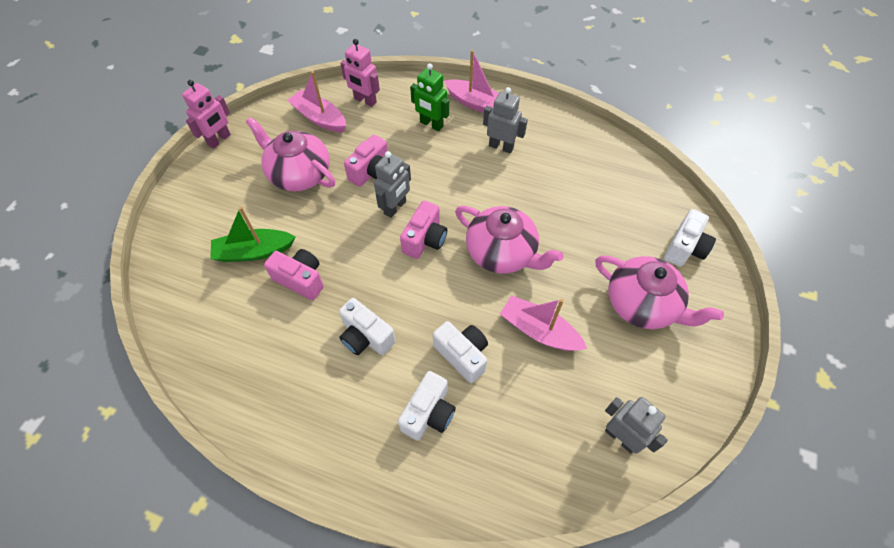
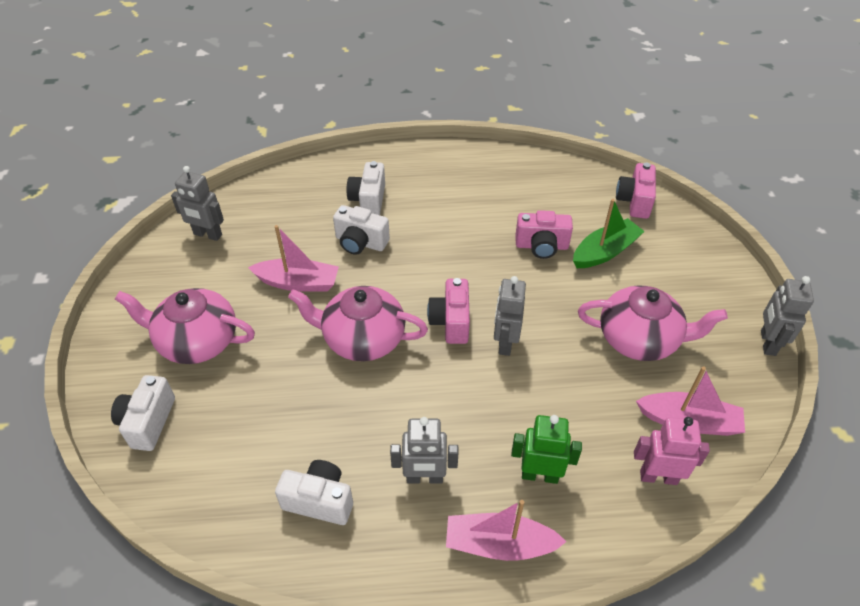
camera: 155 degrees right, 10 degrees down
(219, 140) = (767, 343): pink robot -> grey robot
(366, 337) = (451, 227): white camera -> white camera (319, 500)
(372, 172) = (563, 373): pink camera -> pink camera (634, 201)

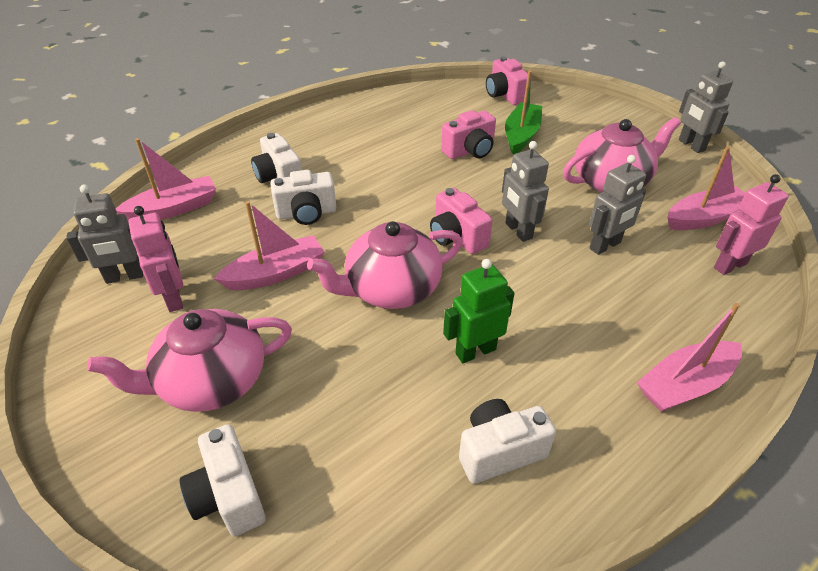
camera: 35 degrees left, 5 degrees down
(223, 267) = (174, 298): none -> pink robot
(277, 193) = (173, 209): none -> pink boat
(424, 478) = (570, 371): grey robot -> grey robot (605, 246)
(539, 475) = (653, 313): green robot -> green robot (475, 351)

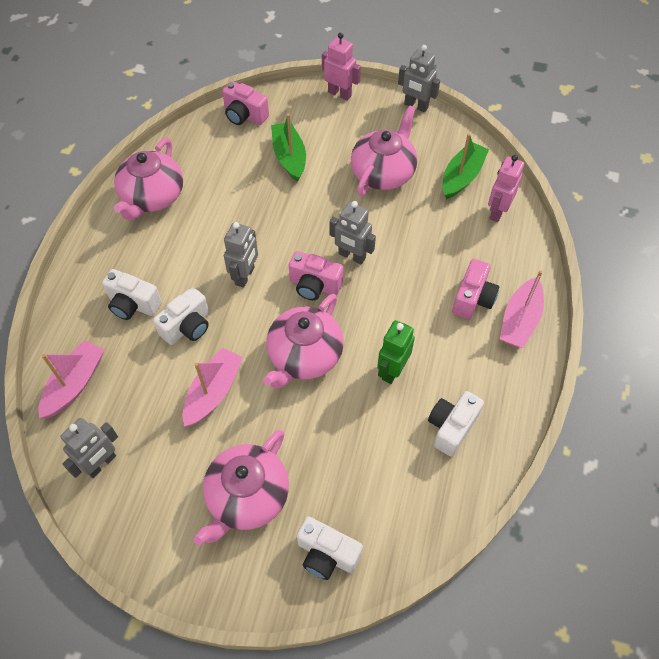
camera: 35 degrees left, 15 degrees up
(174, 298) = (158, 456): pink robot -> pink robot (339, 94)
(371, 116) = (152, 197): none -> pink teapot
(470, 151) = (262, 195): pink camera -> pink camera (473, 299)
(605, 246) = (415, 237): grey robot -> grey robot (245, 276)
(704, 218) = (462, 177): pink boat -> green boat

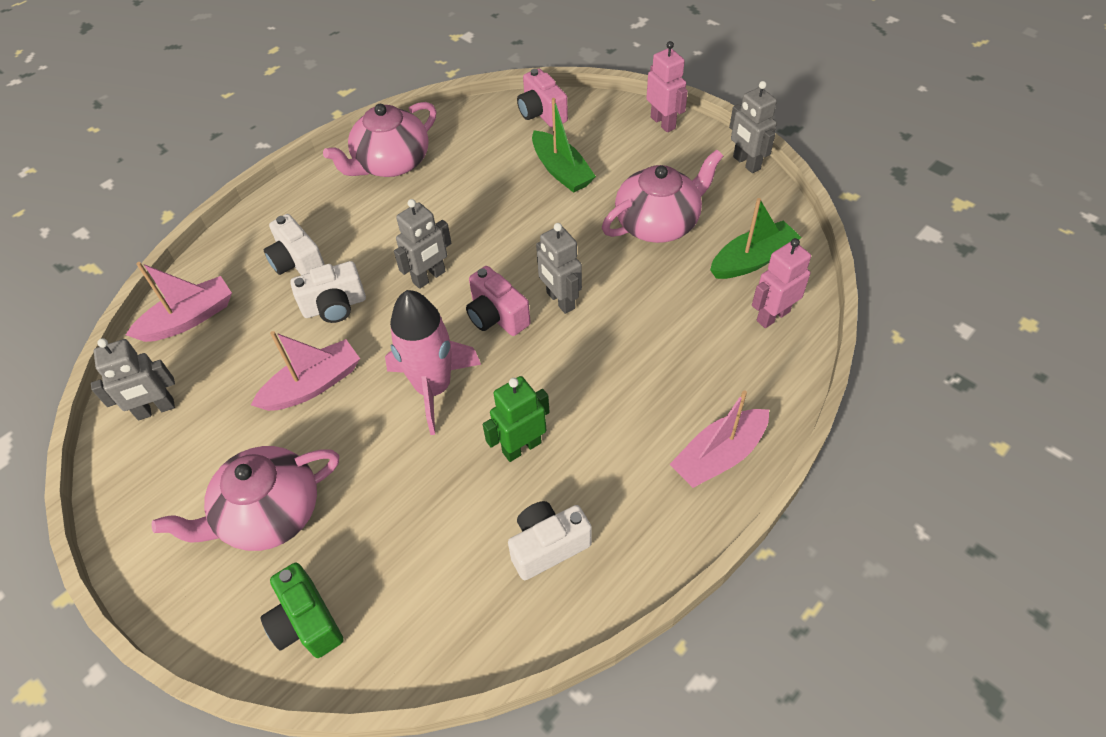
camera: 30 degrees right, 5 degrees down
(289, 157) = (561, 171): green boat -> green boat turned 135 degrees clockwise
(304, 356) = (433, 388): pink teapot -> pink rocket
(326, 554) = (306, 622): white camera -> green camera
(473, 299) = (674, 406): pink camera -> none

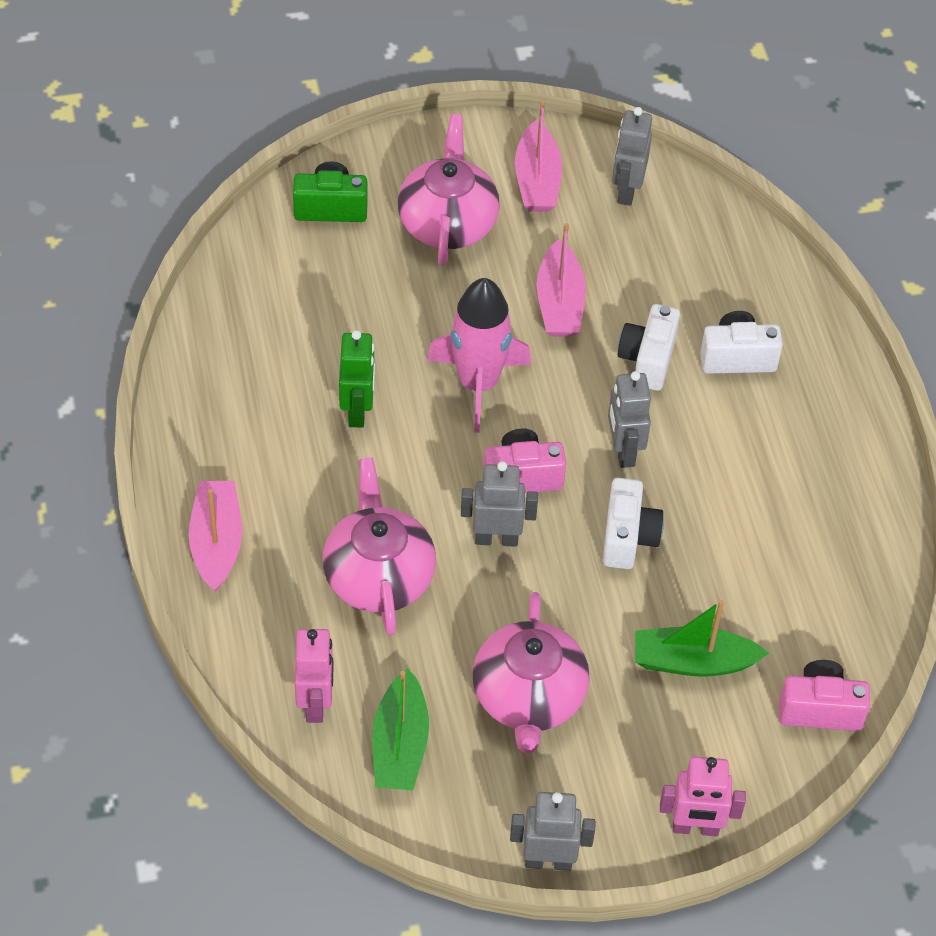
camera: 120 degrees right, 0 degrees up
(189, 319) = (725, 248): pink boat -> pink boat (537, 180)
(391, 163) = (841, 508): pink teapot -> pink teapot (378, 575)
(548, 546) = (252, 376): white camera -> white camera (628, 537)

